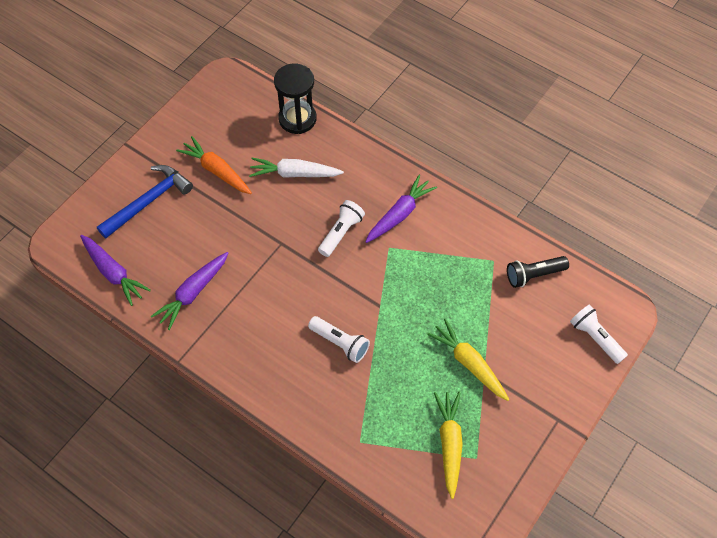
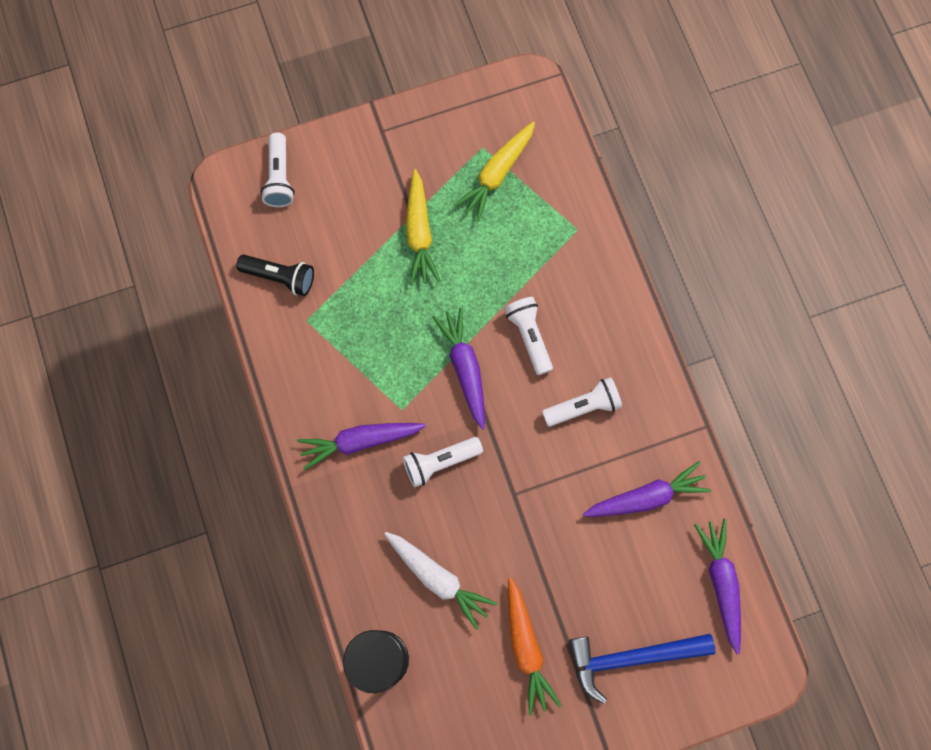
camera: 145 degrees left, 15 degrees up
(271, 322) = (583, 406): none -> white flashlight
(368, 296) = (464, 368): none -> purple carrot

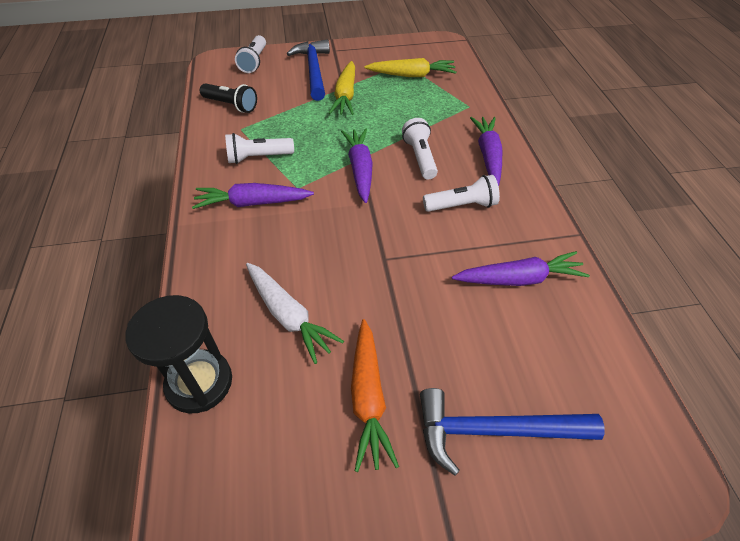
camera: 10 degrees right, 25 degrees down
(365, 184) = (314, 70): none -> blue hammer
(440, 462) = (320, 226): white flashlight -> white flashlight (258, 157)
(497, 174) = (411, 75): yellow carrot -> yellow carrot turned 135 degrees counterclockwise
(721, 583) = (604, 368): purple carrot -> purple carrot (488, 155)

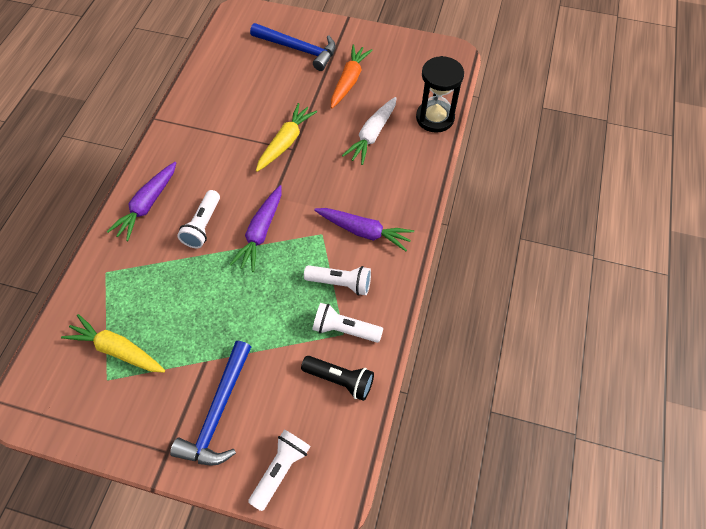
camera: 155 degrees left, 10 degrees up
(231, 105) = (340, 380): black flashlight -> black flashlight turned 150 degrees clockwise
(289, 316) = (372, 135): white carrot -> white carrot turned 135 degrees counterclockwise
(345, 96) = (211, 343): yellow carrot -> yellow carrot (286, 142)
(462, 205) = (210, 168): white flashlight -> white flashlight (344, 329)
(519, 279) = (221, 106): purple carrot -> none

